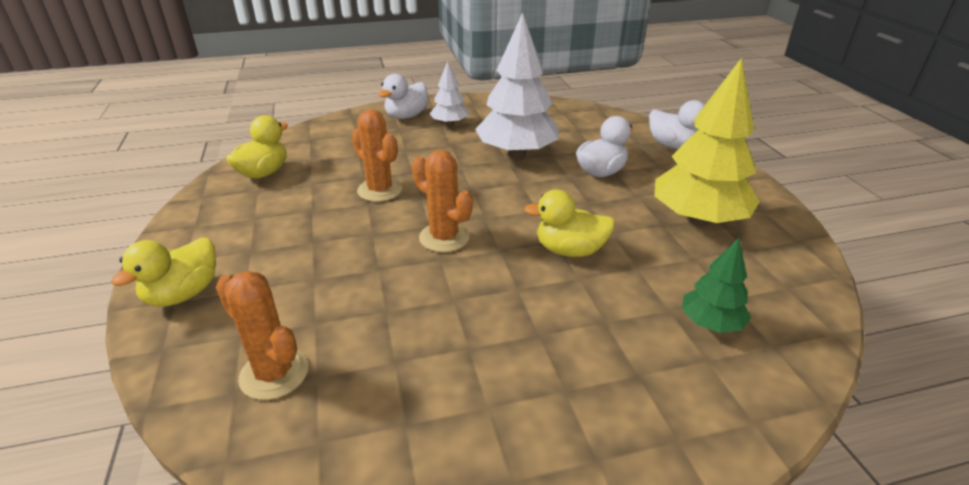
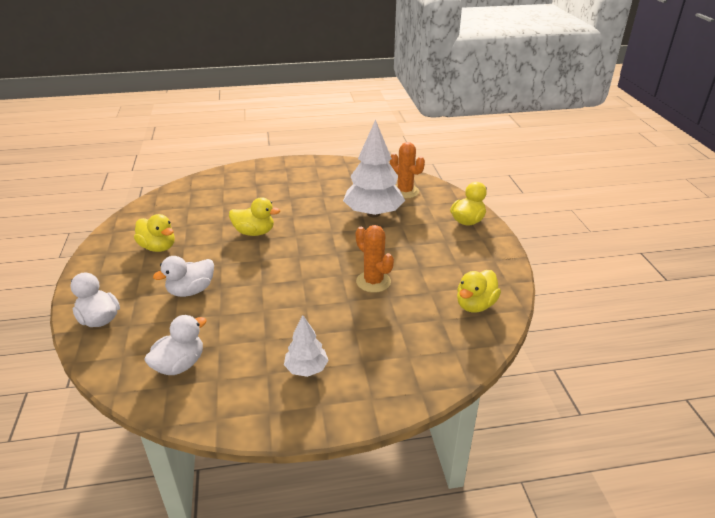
camera: 175 degrees left, 0 degrees up
(406, 116) = (356, 388): white duck -> white duck (180, 365)
(444, 237) = (328, 243): orange cactus -> none
(517, 153) = (251, 316): white tree -> white tree (373, 213)
(697, 219) = (158, 247): yellow tree -> yellow duck
(710, 323) = (209, 198): green tree -> none

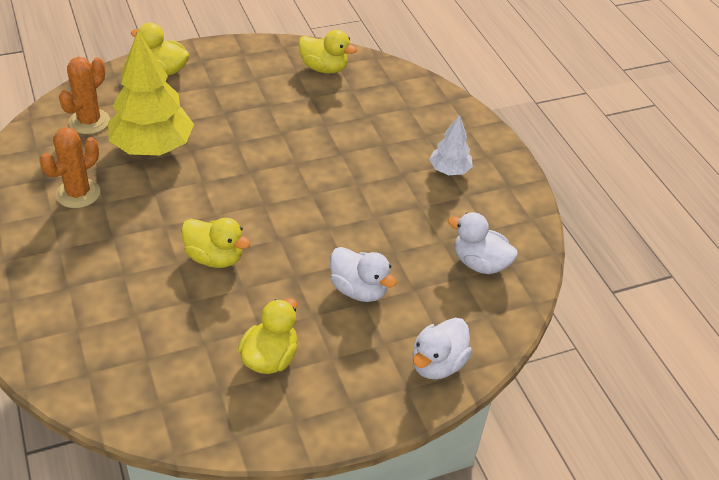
camera: 105 degrees left, 10 degrees up
(254, 232) = (215, 258): yellow duck -> yellow duck turned 120 degrees clockwise
(373, 213) = (152, 147): white tree -> yellow tree
(373, 282) = (303, 137): orange cactus -> orange cactus (78, 193)

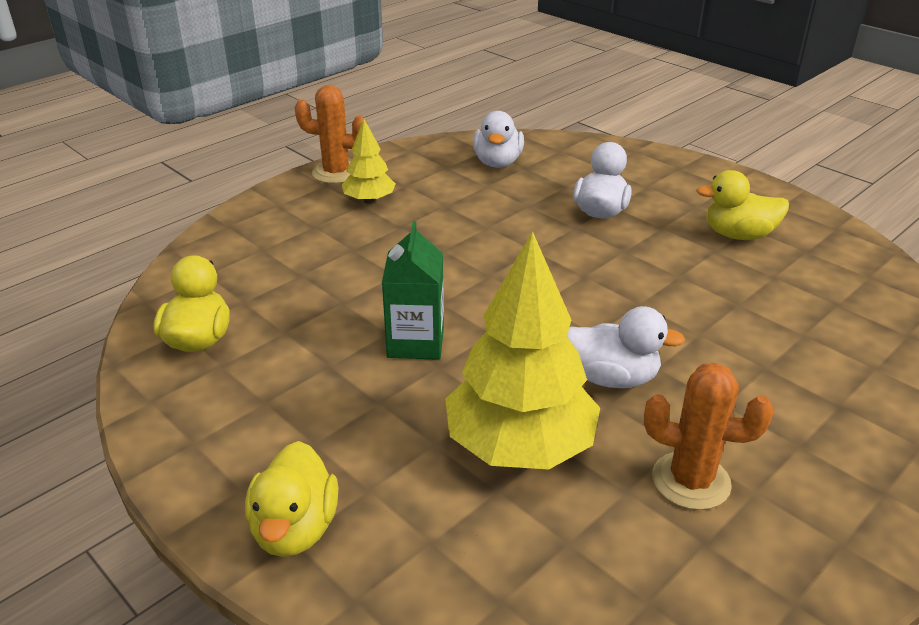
camera: 110 degrees left, 10 degrees down
(89, 121) = (520, 561): orange cactus -> orange cactus (336, 173)
(215, 258) = (661, 308): yellow duck -> none
(263, 140) = (415, 342): none -> green carton
(437, 364) = (637, 160): white duck -> white duck (612, 378)
(449, 170) = (369, 200): white tree -> yellow tree

